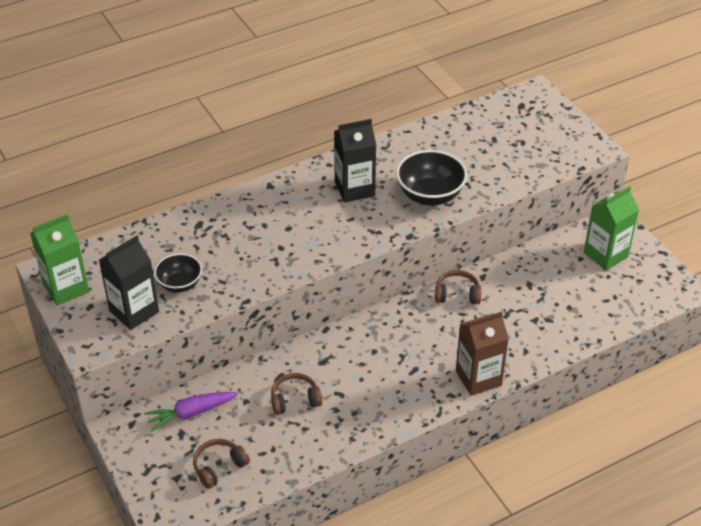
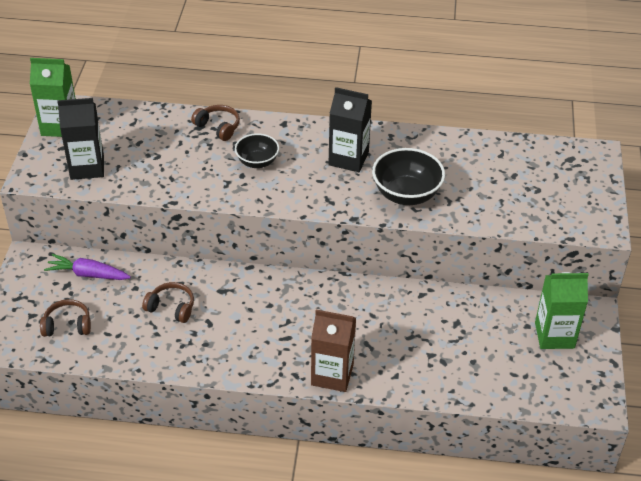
camera: 35 degrees right, 0 degrees up
(180, 284) = (139, 164): black bowl -> black bowl (257, 162)
(457, 294) = (384, 297): brown headphones -> brown headphones (218, 127)

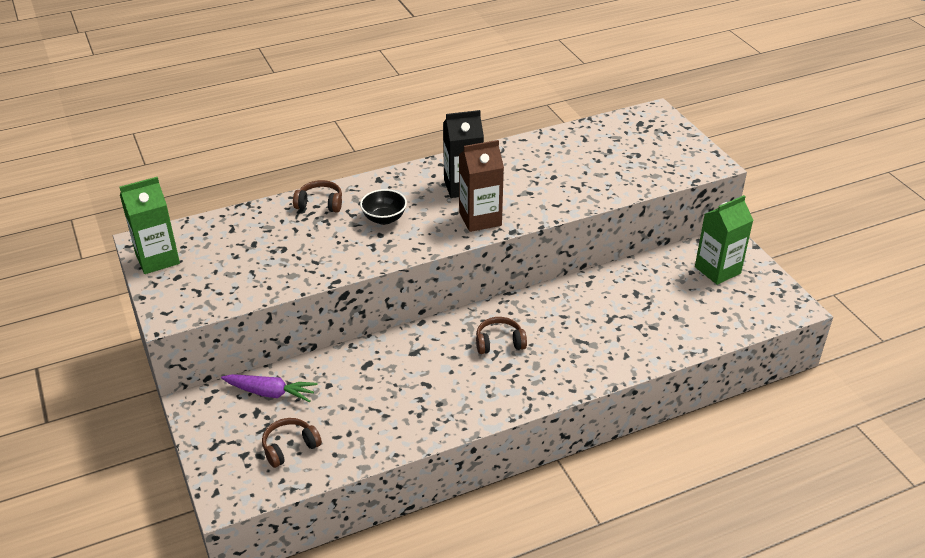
camera: 30 degrees left, 5 degrees down
(87, 167) = (220, 284): black carton -> none
(88, 274) = (270, 393): purple carrot -> purple carrot turned 150 degrees counterclockwise
(171, 307) = (379, 387): brown headphones -> brown headphones (499, 342)
(332, 375) = (574, 378): brown carton -> brown carton (480, 219)
(406, 194) = (538, 196): black bowl -> none

